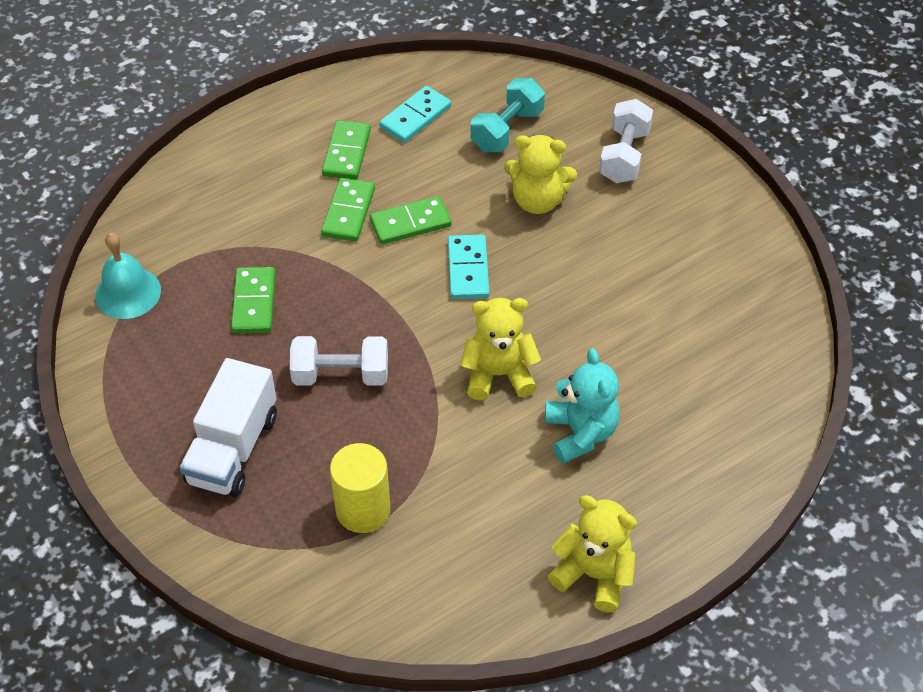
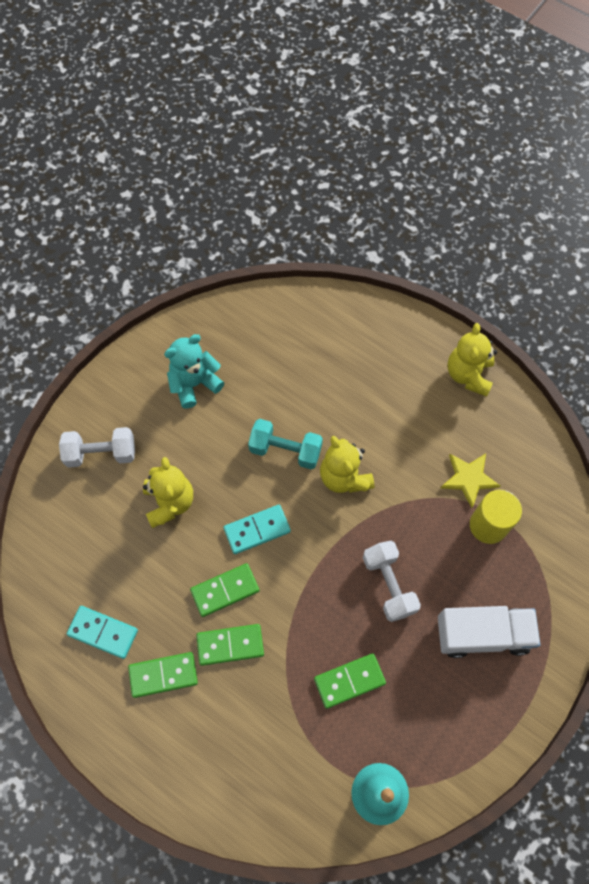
camera: 110 degrees left, 15 degrees up
(410, 223) = (225, 590): green domino -> green domino turned 75 degrees counterclockwise
(436, 512) = (468, 478): none -> yellow star
(507, 130) = (97, 551): turquoise dumbbell -> turquoise dumbbell (285, 450)
(580, 433) = (370, 411): turquoise teddy bear -> turquoise teddy bear (194, 383)

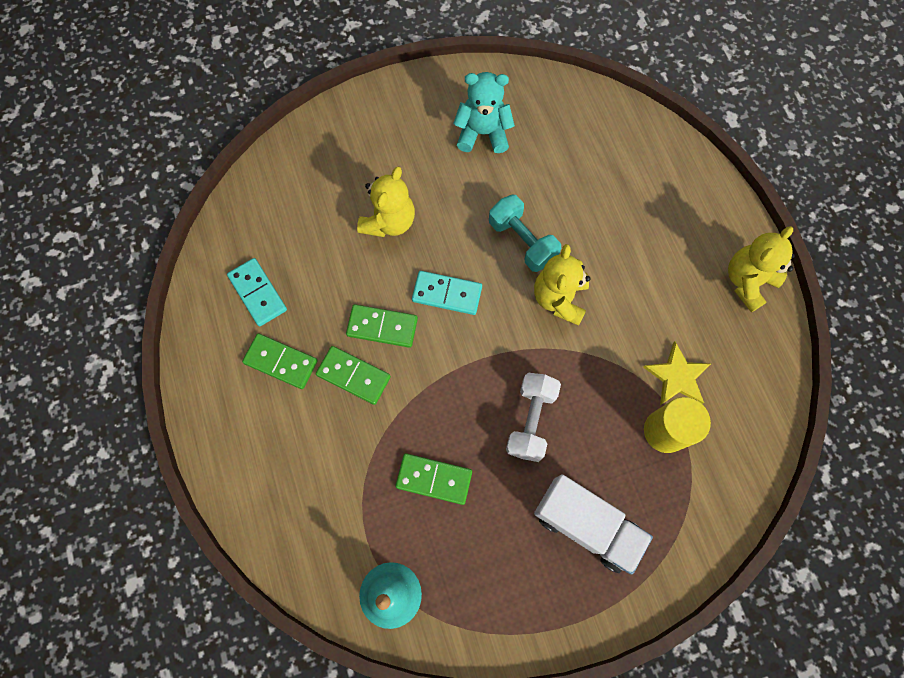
camera: 35 degrees right, 5 degrees up
(101, 453) = (361, 144): white dumbbell -> none

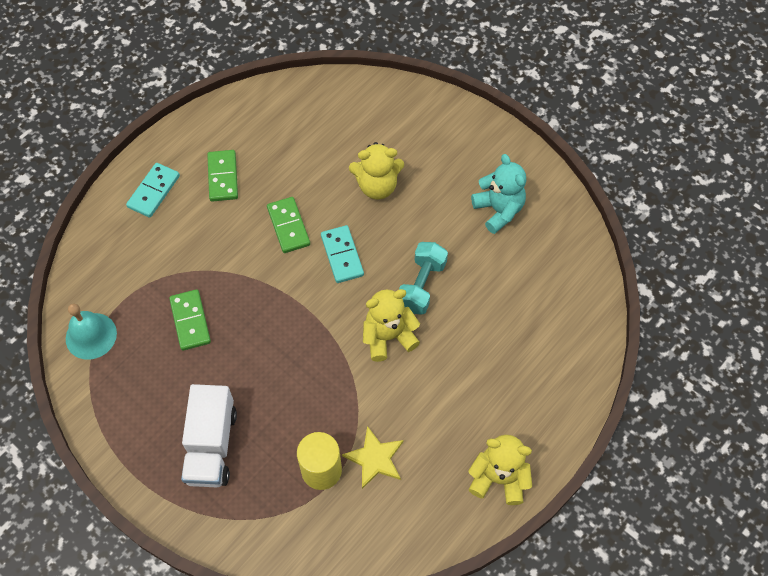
camera: 60 degrees right, 10 degrees down
(257, 293) = (266, 134): turquoise domino -> turquoise domino (153, 191)
(353, 376) = (239, 228): green domino -> none
(530, 420) = (273, 365): white dumbbell -> none

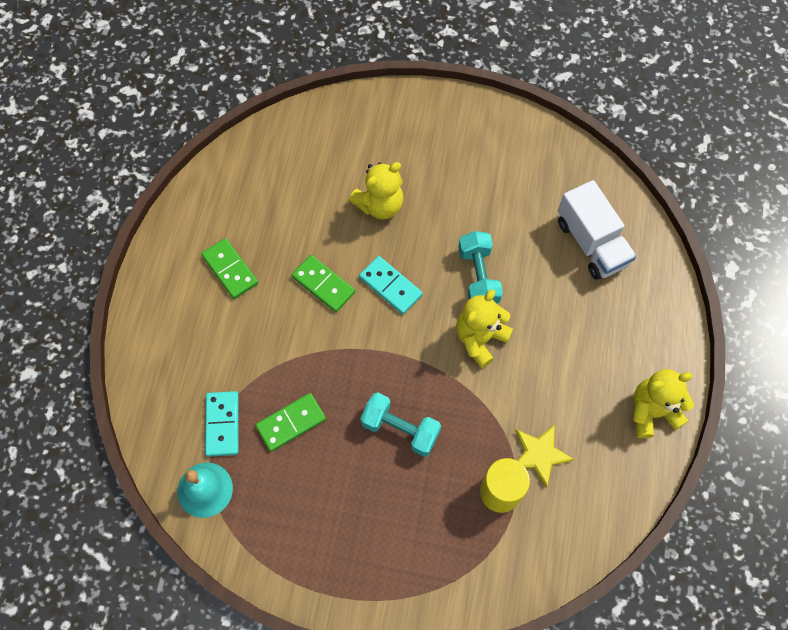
camera: 30 degrees left, 5 degrees up
(153, 191) = (171, 318): turquoise domino -> turquoise domino (222, 424)
(190, 321) = (291, 423): green domino -> green domino turned 75 degrees counterclockwise
(211, 445) = (388, 527): white truck -> white truck (591, 243)
(273, 373) = (400, 429): none -> turquoise dumbbell
(498, 210) = (501, 172): turquoise teddy bear -> none

